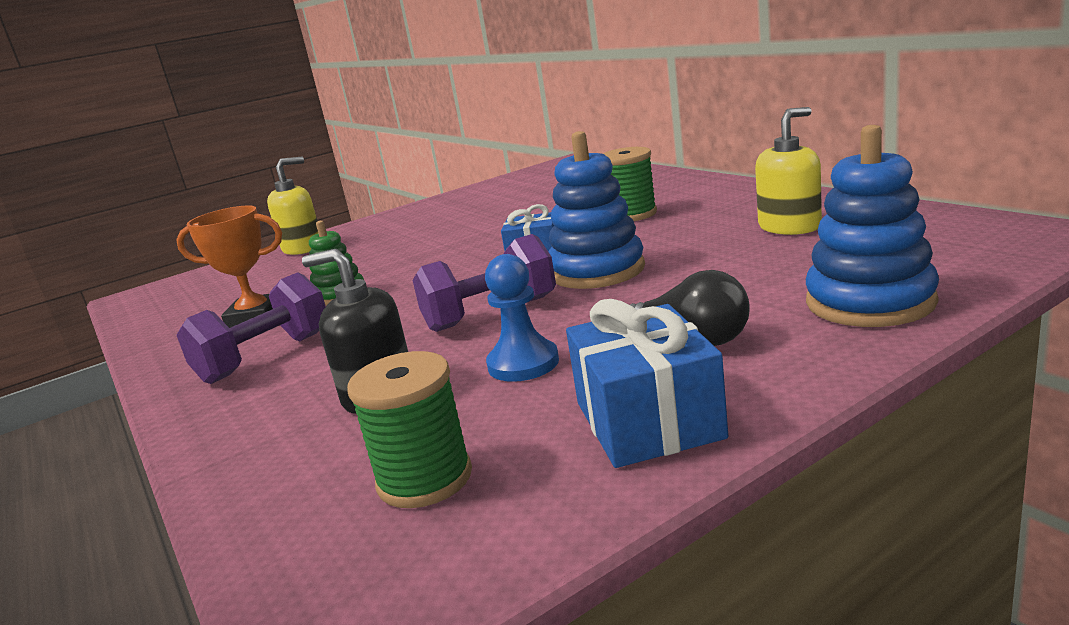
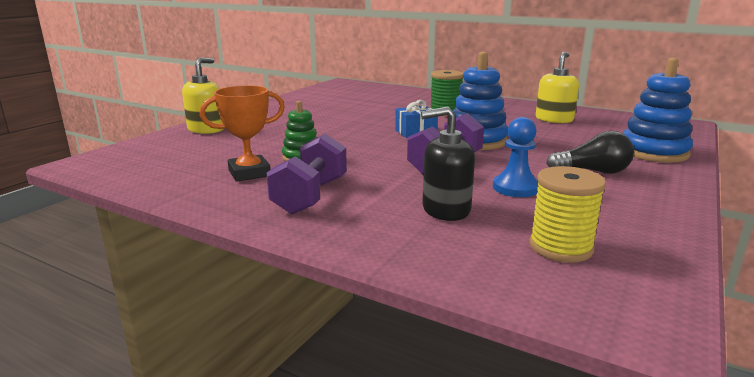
camera: 30 degrees left, 0 degrees up
(425, 479) = (560, 247): green spool -> yellow spool
(648, 420) = (635, 208): blue gift -> none

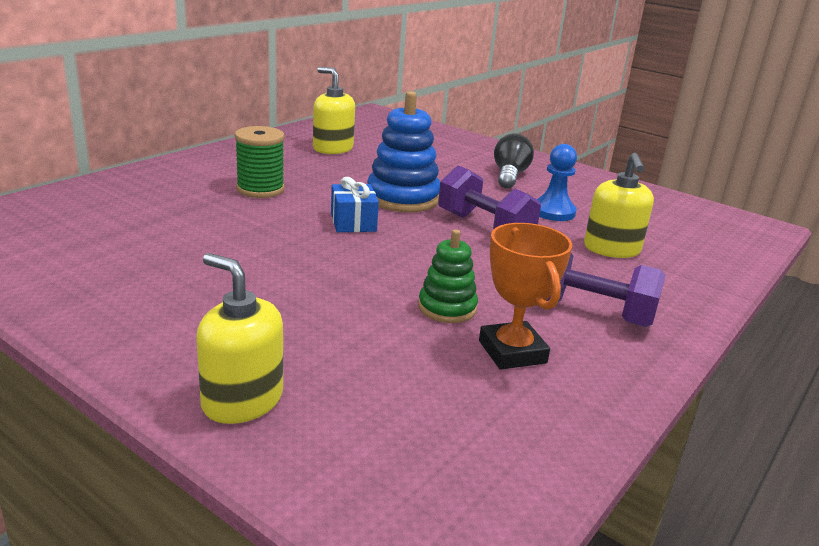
camera: 85 degrees left, 5 degrees up
(445, 209) = (612, 249): black soap dispenser -> yellow soap dispenser
(560, 247) = (672, 224): yellow spool -> none
(653, 152) = (459, 144): blue stacking toy -> none

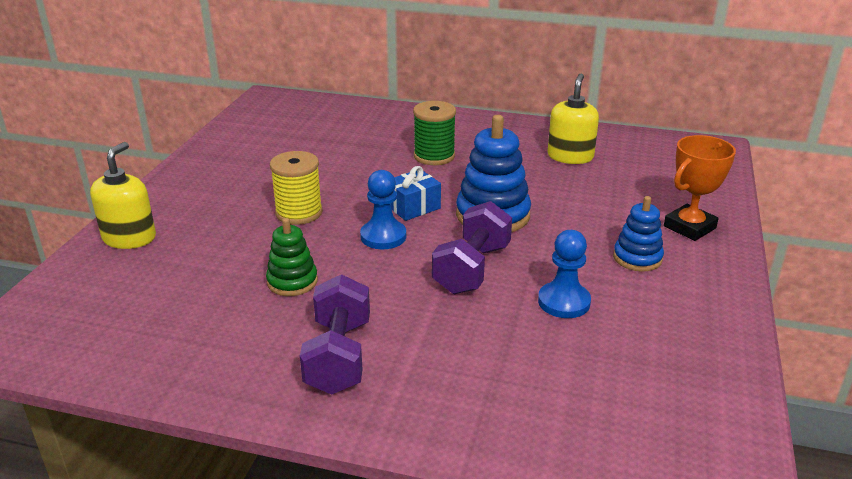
camera: 70 degrees right, 5 degrees up
(303, 275) = (299, 213): none -> yellow spool
(397, 247) = (383, 236): none -> blue pawn
(509, 176) = (637, 258): black light bulb -> blue stacking toy
(512, 352) = (240, 324): orange trophy -> orange trophy (689, 227)
(612, 249) = (501, 354): yellow soap dispenser -> none

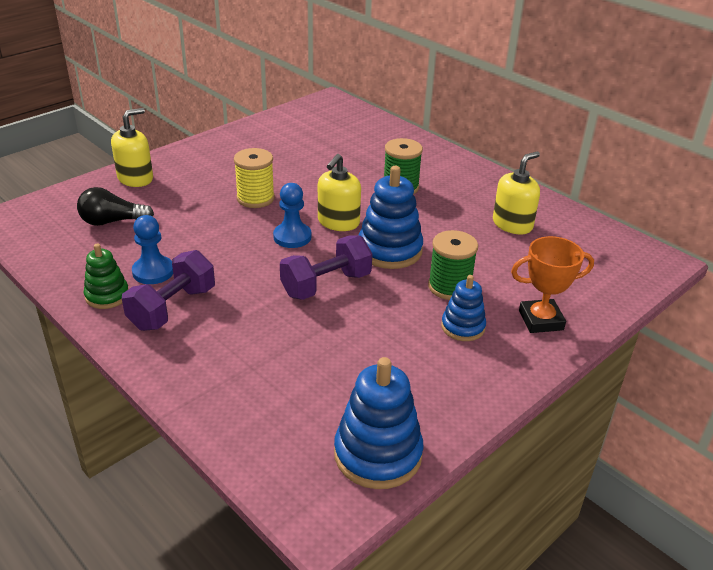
camera: 30 degrees right, 5 degrees up
(154, 293) = (112, 221): none -> black light bulb
(292, 281) = (199, 246): green stacking toy -> green stacking toy (107, 296)
(413, 207) = (338, 222): blue gift -> yellow soap dispenser
(564, 302) = (363, 336): blue pawn -> blue pawn (153, 272)
(584, 228) = (449, 287): none -> green spool
(708, 404) = (378, 454): none -> blue stacking toy

